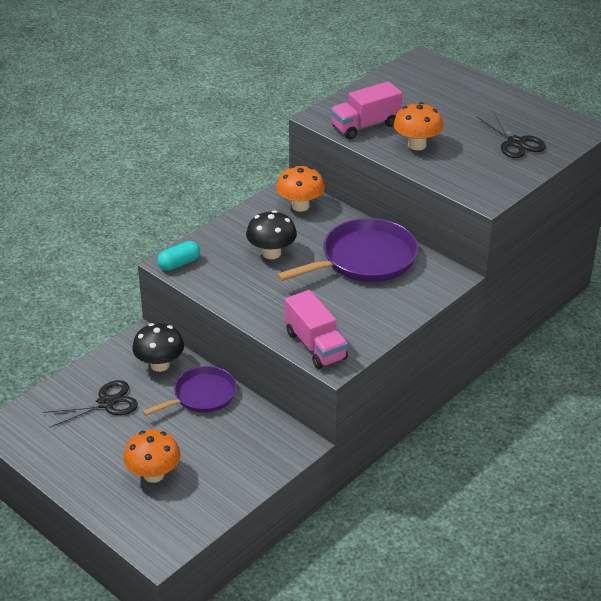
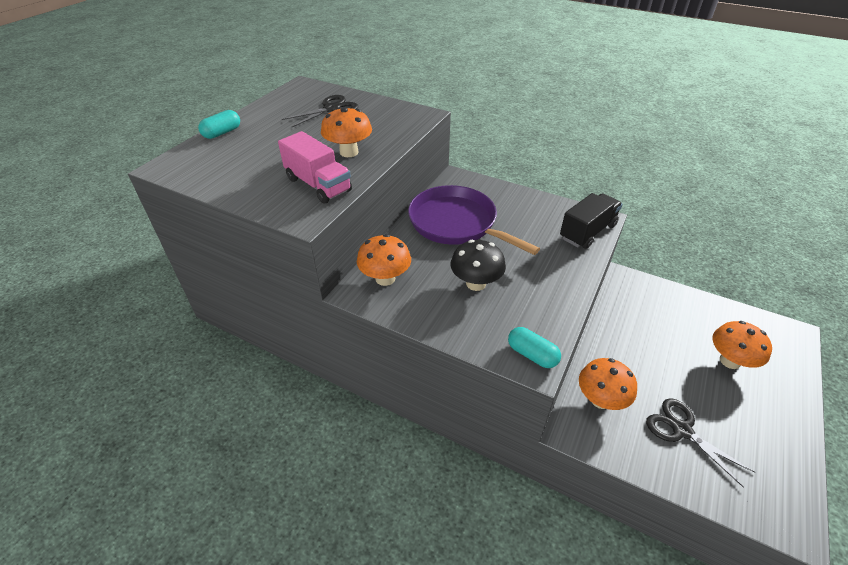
camera: 105 degrees left, 5 degrees up
(160, 365) = (600, 400): black mushroom -> orange mushroom
(202, 395) = (617, 353): purple pan -> none
(315, 345) = (587, 232): pink truck -> black truck
(477, 83) = (222, 133): none -> turquoise capsule

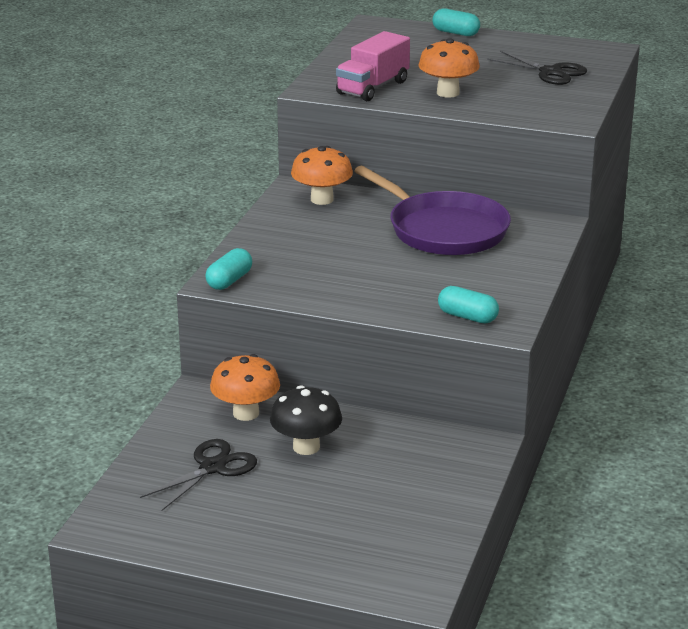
camera: 80 degrees right, 15 degrees down
(456, 223) = (443, 230): purple pan -> purple pan turned 105 degrees clockwise
(476, 283) = (331, 247): black mushroom -> black mushroom (306, 447)
(587, 232) = (467, 317): black truck -> turquoise capsule
(730, 361) = (338, 521): orange mushroom -> none

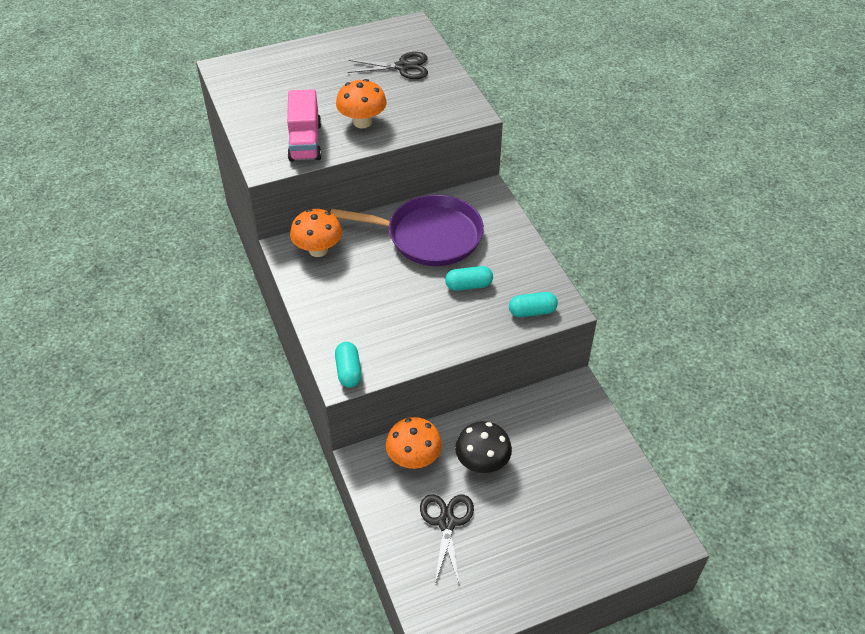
camera: 40 degrees left, 20 degrees up
(455, 33) = (292, 52): turquoise capsule -> turquoise capsule (468, 285)

